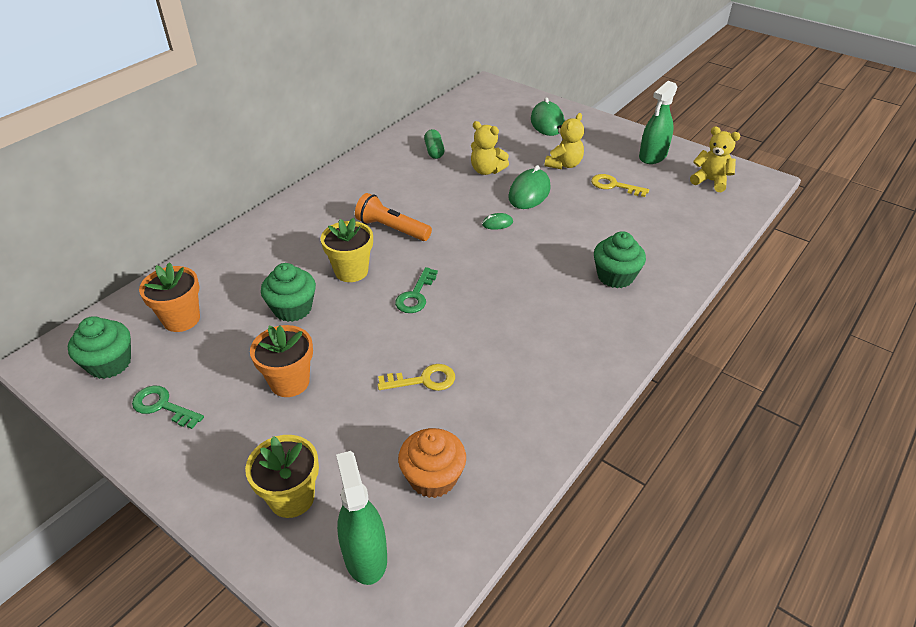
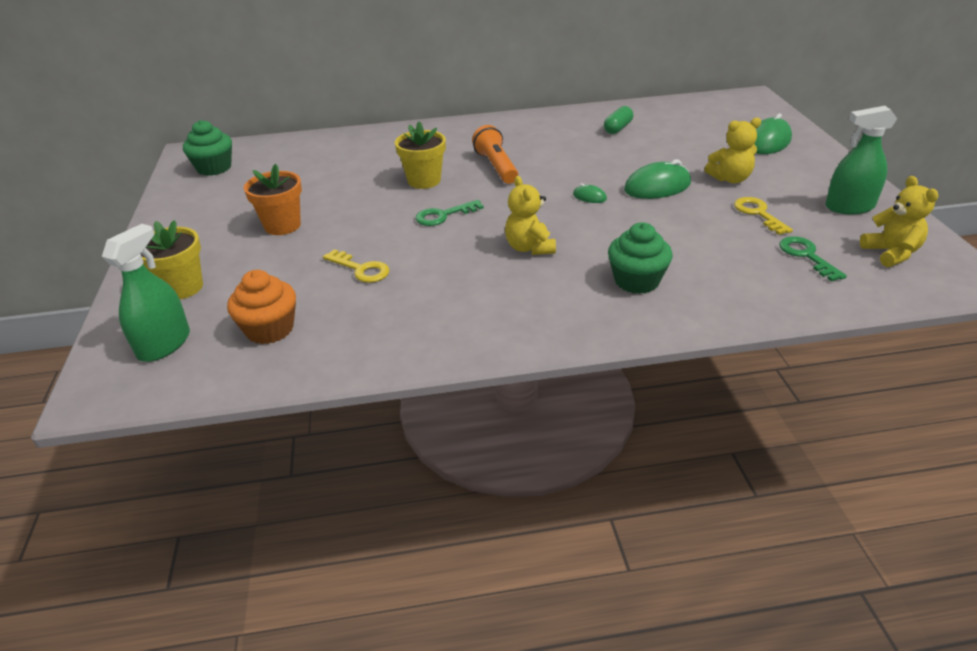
camera: 45 degrees right, 5 degrees down
(162, 406) = (202, 202): green key -> green key (806, 256)
(181, 319) = (283, 162): orange flower pot -> none
(292, 308) = (351, 186): green cupcake -> none
(486, 170) = (643, 157): yellow teddy bear -> yellow teddy bear (529, 248)

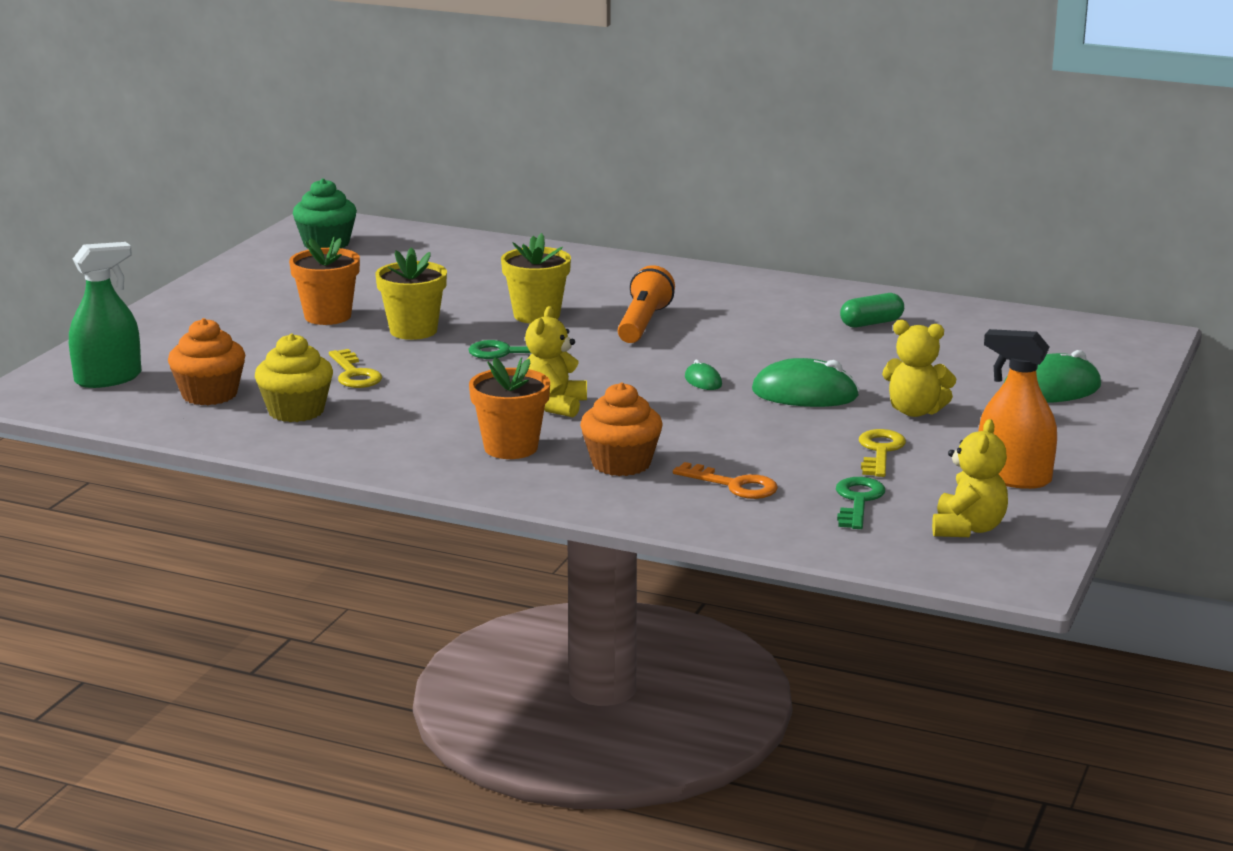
camera: 30 degrees right, 15 degrees down
(182, 287) = (171, 341): yellow flower pot -> yellow flower pot (413, 331)
(357, 320) = (296, 411): none -> yellow cupcake
(550, 295) = (511, 448): none -> orange flower pot
(636, 281) = (621, 464): green cupcake -> orange cupcake
(725, 271) = (734, 485): none -> orange key
(849, 207) = (1014, 478): green spray bottle -> orange spray bottle

